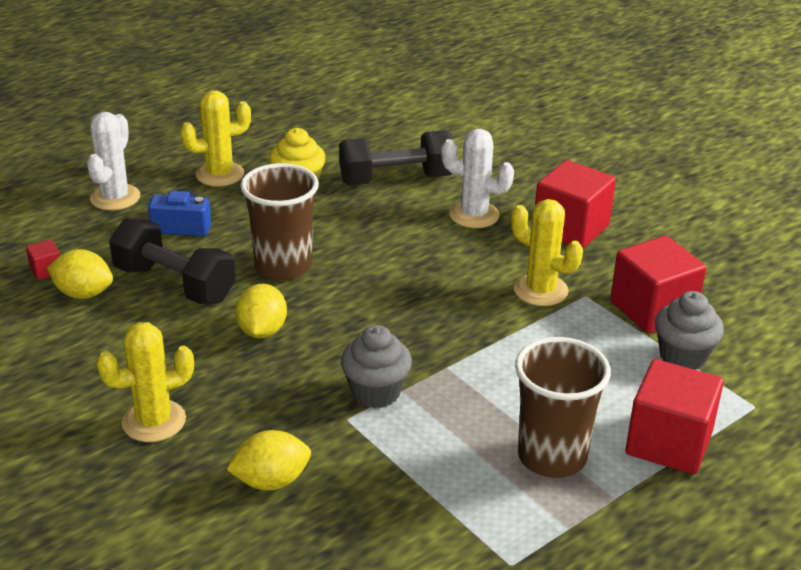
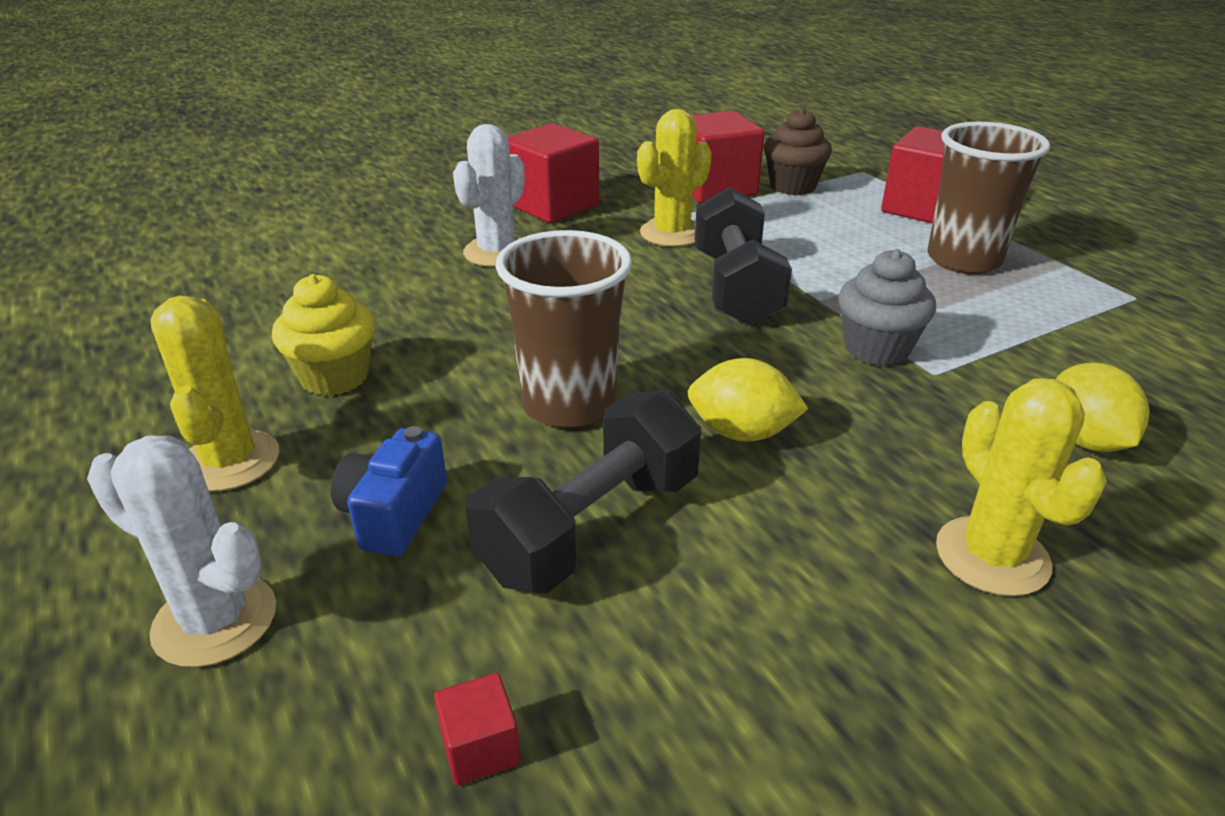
camera: 80 degrees left, 0 degrees up
(83, 293) = (595, 668): yellow lemon -> none
(396, 180) = (374, 295): black dumbbell -> black dumbbell (736, 288)
(683, 356) = (792, 186): grey cupcake -> brown cupcake

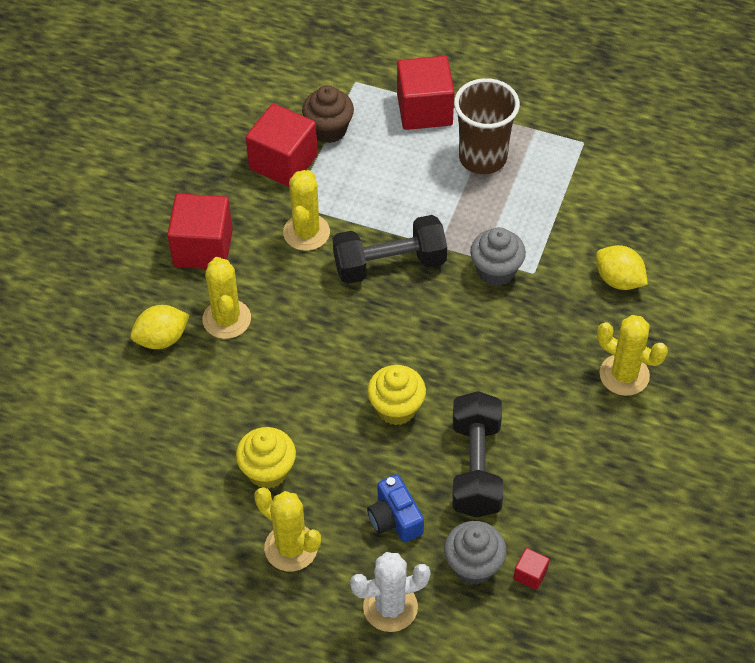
camera: 40 degrees left, 20 degrees up
(409, 657) = (473, 565): none -> grey cupcake
(497, 252) = (226, 319): white cactus -> yellow cactus
(569, 404) = (396, 408): brown cup -> yellow cupcake
(736, 288) = (389, 264): black dumbbell -> black dumbbell turned 60 degrees counterclockwise
(741, 433) = (485, 373): yellow lemon -> yellow lemon (162, 339)

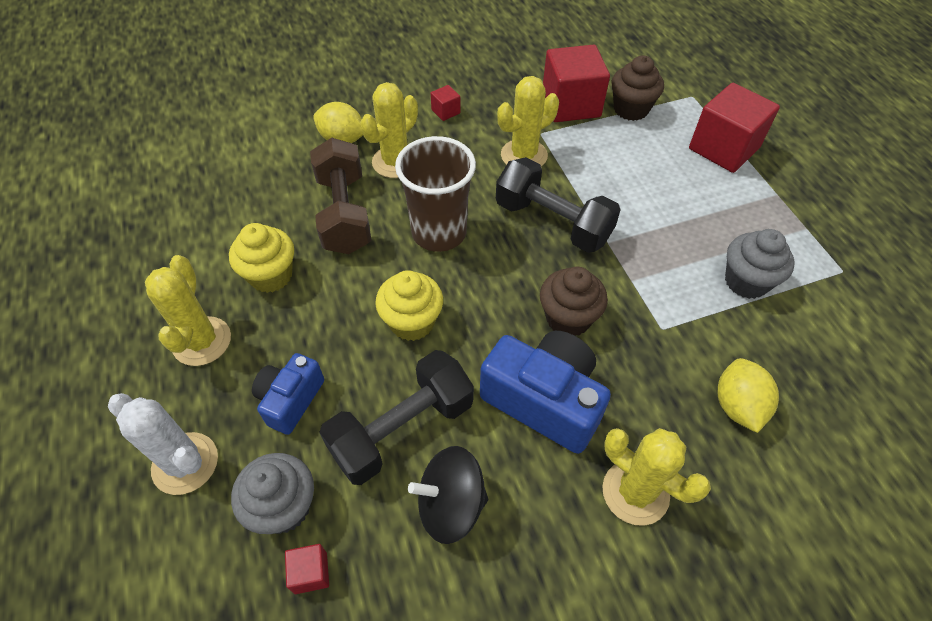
camera: 50 degrees right, 0 degrees up
(203, 248) = (445, 111): red cube -> red cube, size x0.43
(249, 387) = (344, 213): none -> brown dumbbell
(478, 317) = (568, 318): none -> brown cupcake
(482, 158) = (730, 213): brown cup -> brown cup (439, 233)
(496, 271) = (630, 299): grey cupcake -> grey cupcake (746, 281)
(525, 376) = (544, 400): none -> blue camera
(550, 474) = (450, 505): none -> black spinning top
(624, 375) = (635, 492): yellow cactus -> yellow cactus turned 45 degrees counterclockwise

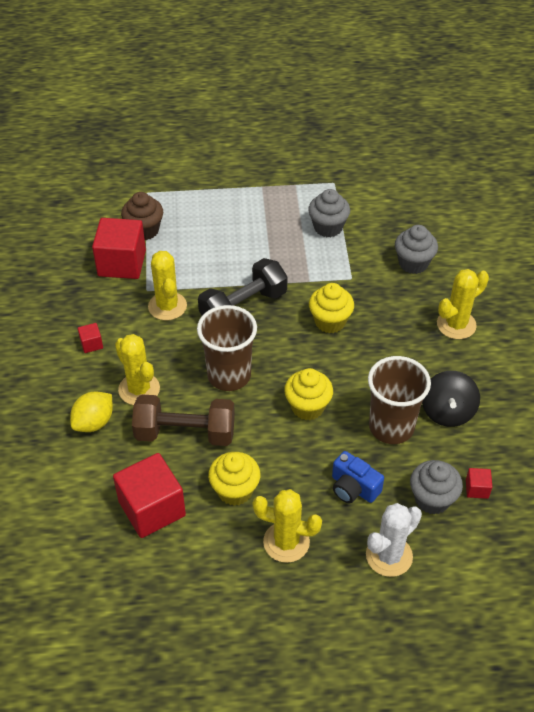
camera: 75 degrees left, 5 degrees down
(402, 429) = (391, 427): black dumbbell -> brown cup
(544, 400) = (388, 350): blue camera -> none
(568, 318) = (330, 321): brown cupcake -> yellow cupcake
(723, 148) = (208, 196): red cube -> red cube (152, 508)
(737, 406) = (413, 263): yellow lemon -> grey cupcake

